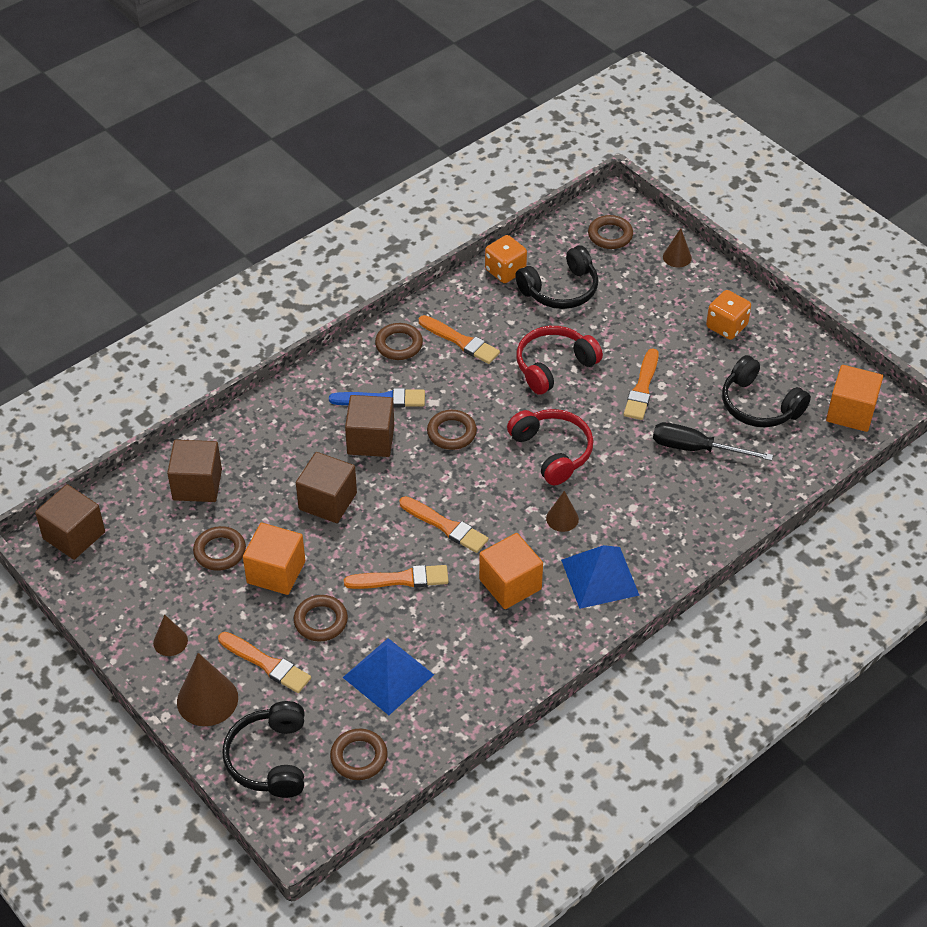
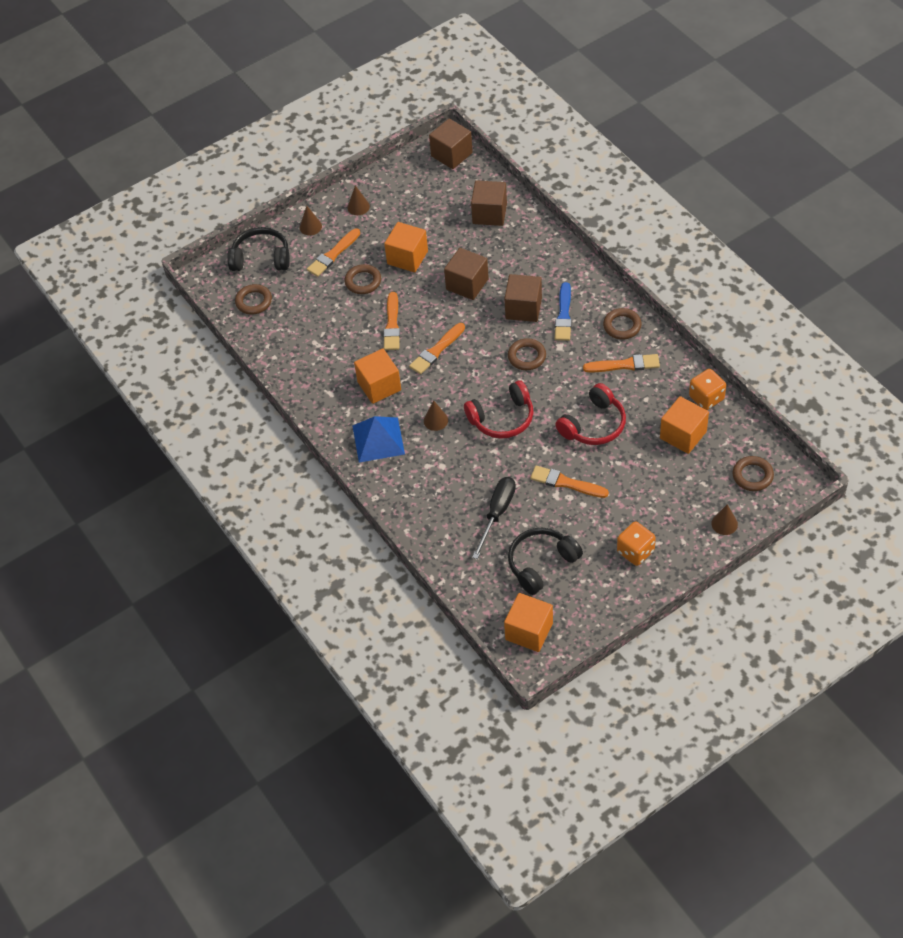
camera: 100 degrees right, 5 degrees up
(207, 699) = (310, 227): brown cone -> brown cone, size x0.58
(220, 551) = (429, 228): brown ring -> none
(388, 675) = (313, 317): blue pyramid -> none
(460, 341) = (624, 365): orange brush -> orange brush turned 135 degrees counterclockwise
(554, 366) = (594, 425): red headphones -> red headphones turned 75 degrees clockwise
(560, 290) = (683, 435): black headphones -> orange cube

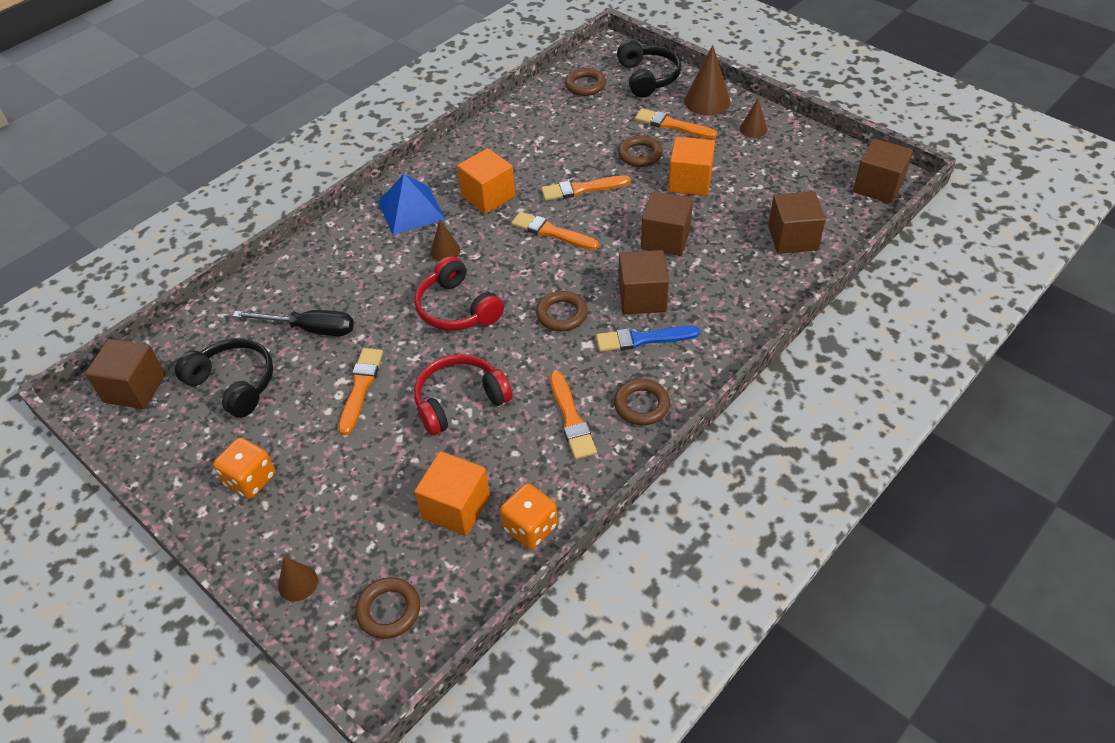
camera: 75 degrees right, 5 degrees down
(310, 227) = (707, 101): brown cone -> brown cone, size x1.74
(529, 631) = (135, 388): orange cube -> brown cube
(594, 425) = (460, 401): red headphones -> red headphones turned 120 degrees clockwise

